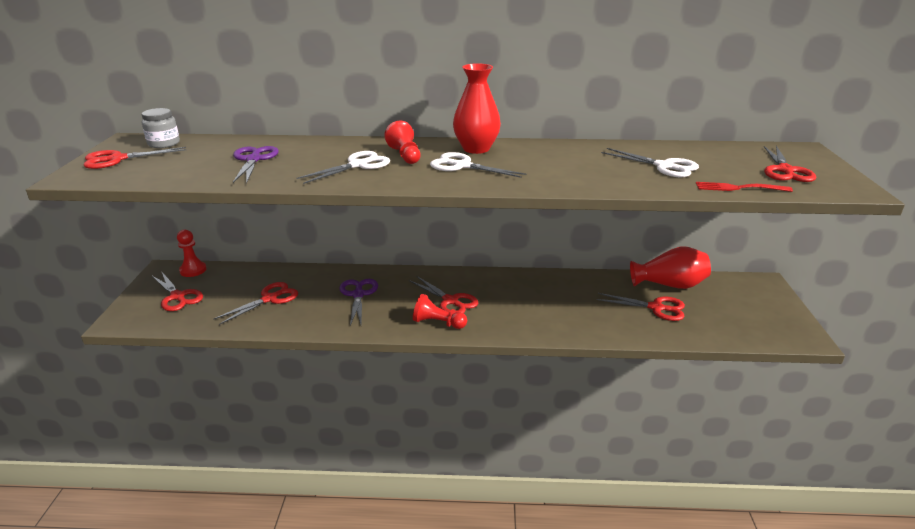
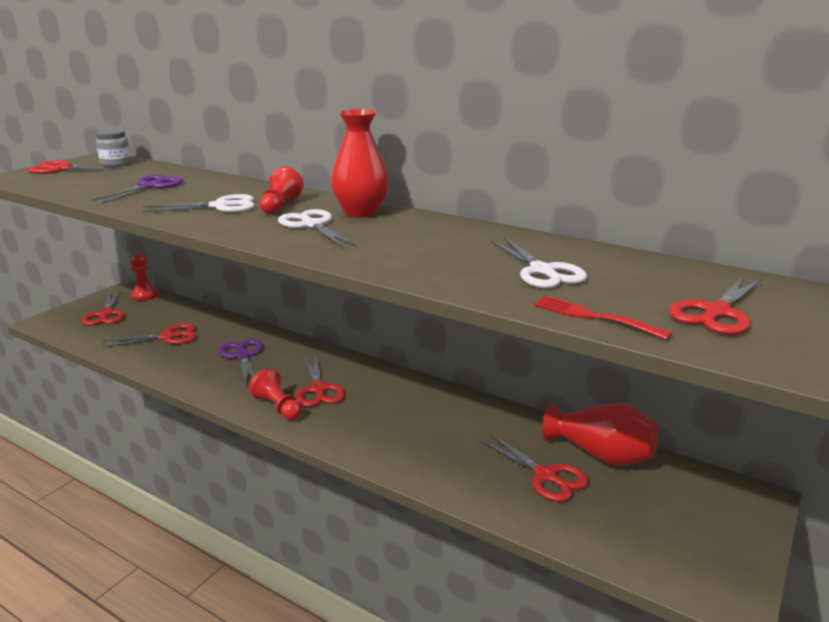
camera: 30 degrees right, 5 degrees down
(358, 295) = (243, 356): purple scissors -> purple scissors turned 45 degrees counterclockwise

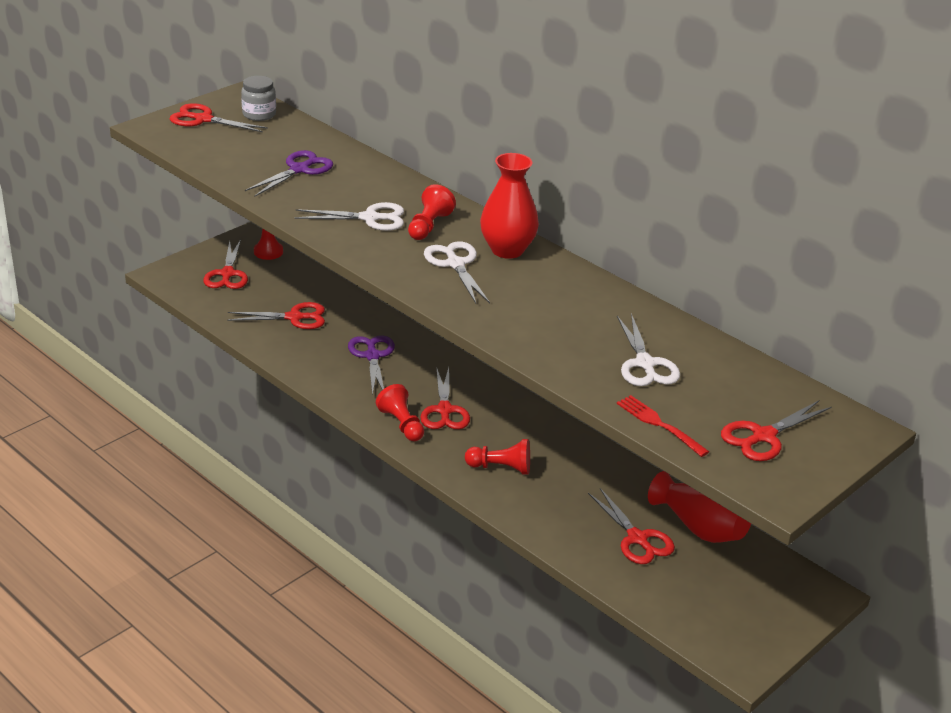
camera: 10 degrees right, 10 degrees up
(385, 431) = (501, 468): none -> red pawn

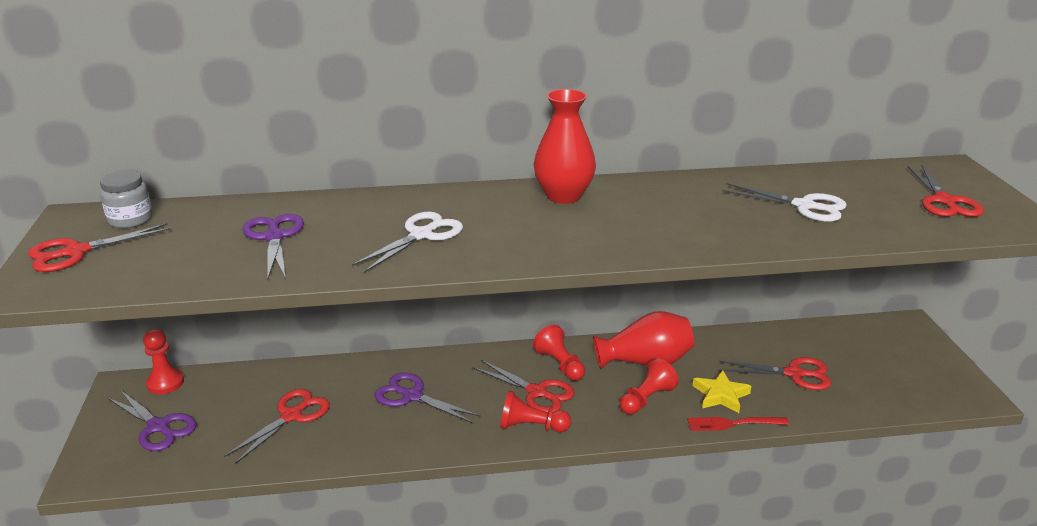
camera: 50 degrees left, 5 degrees down
(227, 274) = (158, 427): red scissors -> purple scissors
(429, 226) = (476, 214): red pawn -> red pawn (560, 364)
(455, 264) = (558, 225): white scissors -> none
(554, 506) = (721, 395): none -> yellow star
(660, 425) = (903, 232): red fork -> red fork (734, 423)
(700, 528) = (800, 340): red vase -> red vase (645, 361)

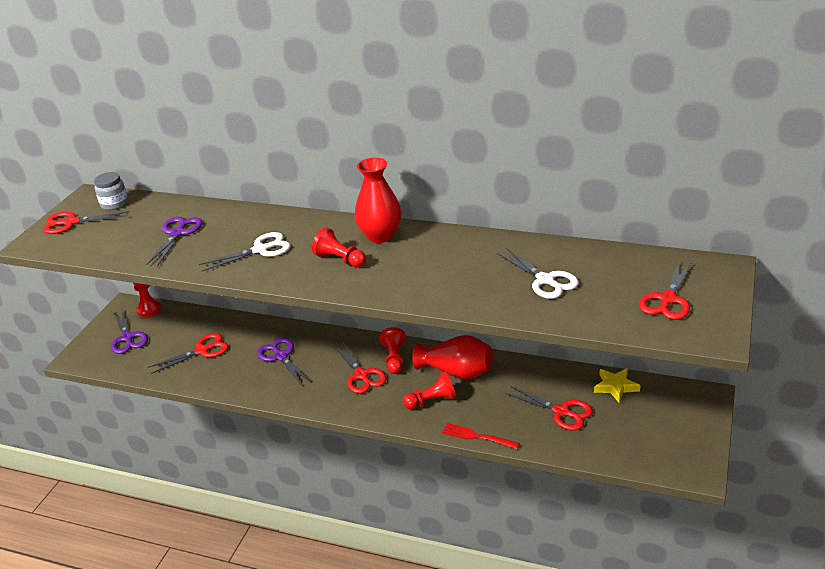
camera: 30 degrees right, 5 degrees up
(531, 426) = (338, 399): red pawn -> red pawn (340, 259)
(721, 395) = (488, 413): yellow star -> yellow star (615, 387)

